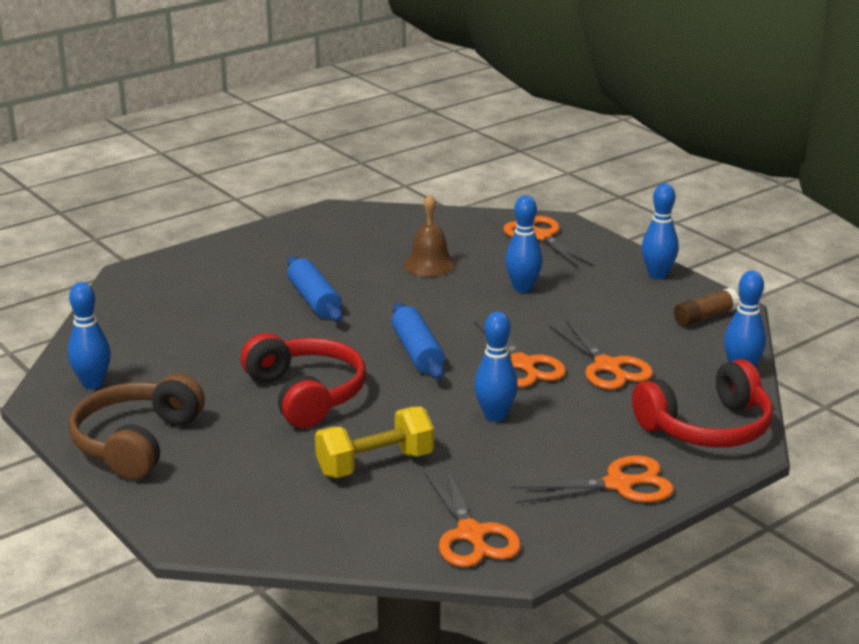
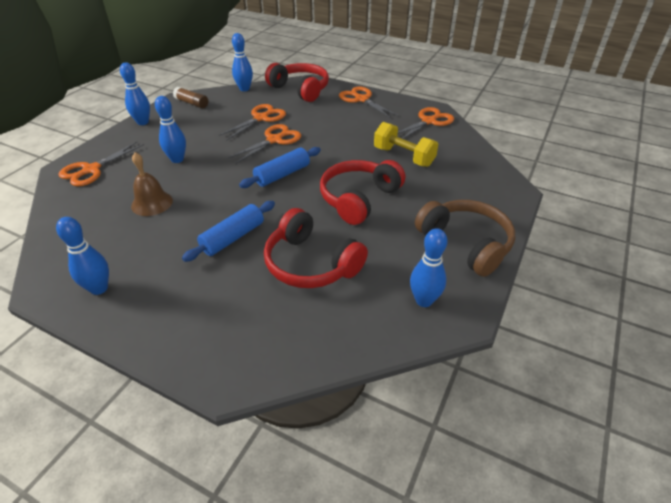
camera: 115 degrees left, 15 degrees up
(137, 443) = (465, 243): brown headphones -> brown headphones turned 120 degrees counterclockwise
(222, 335) = (311, 263): none -> red headphones
(495, 416) = (331, 136): blue bowling pin -> blue bowling pin (99, 288)

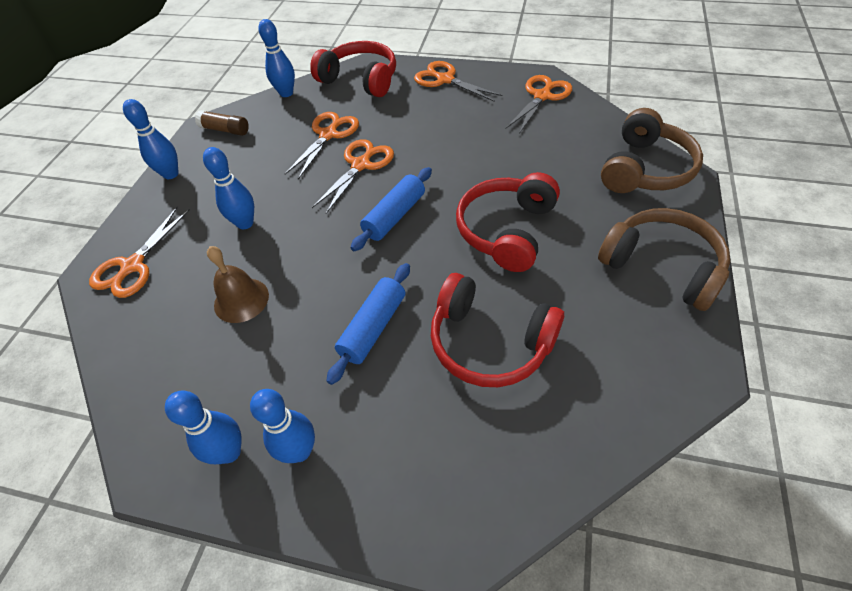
camera: 10 degrees left, 10 degrees up
(403, 157) = (534, 156): yellow dumbbell -> none
(424, 300) = (648, 361): blue bowling pin -> blue bowling pin (300, 451)
(484, 180) = (644, 169): none -> brown headphones

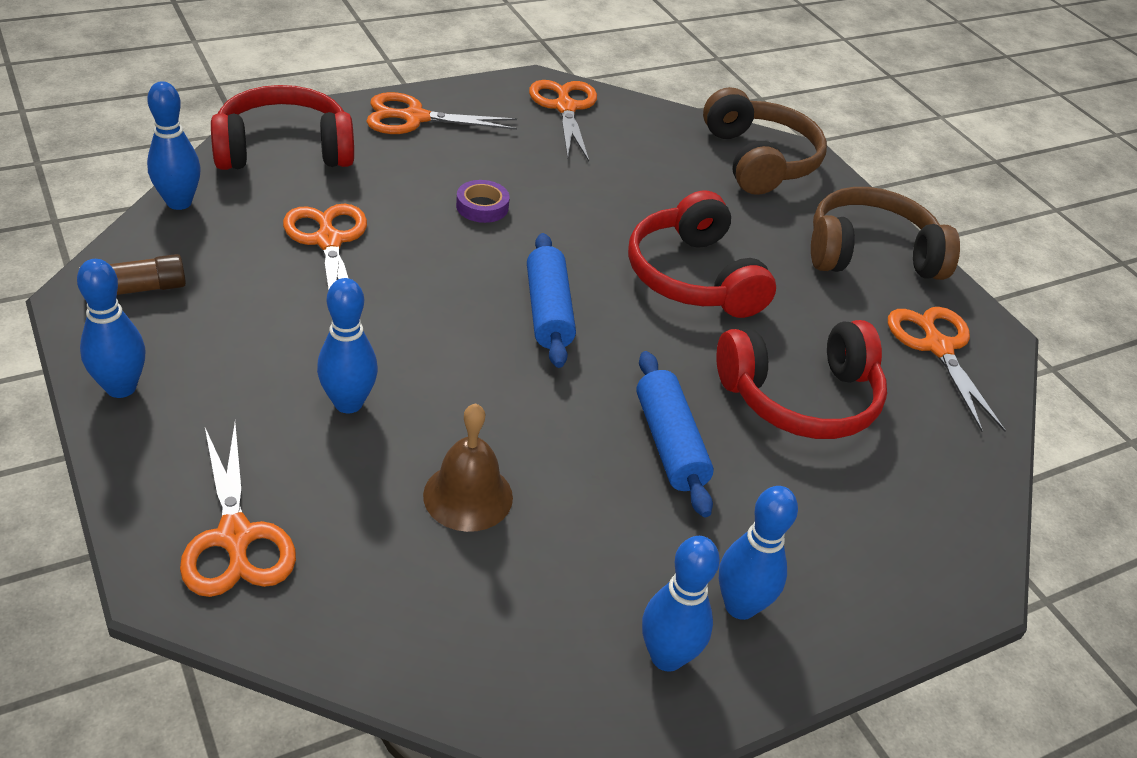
camera: 50 degrees left, 10 degrees down
(361, 165) = (427, 265): orange scissors -> orange scissors (937, 347)
(426, 141) = (482, 206): none -> purple tape

